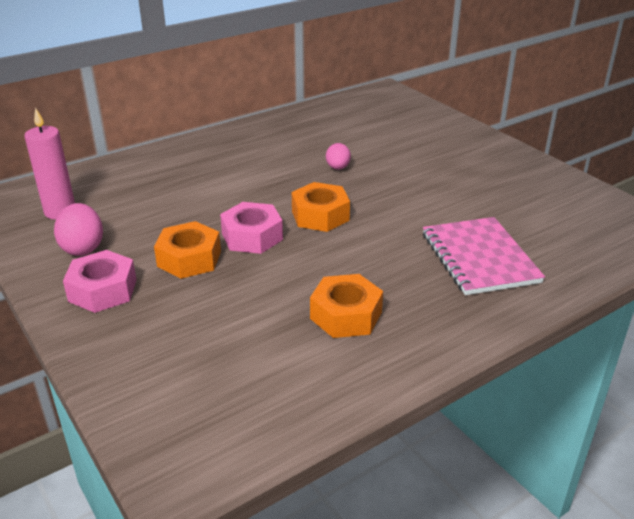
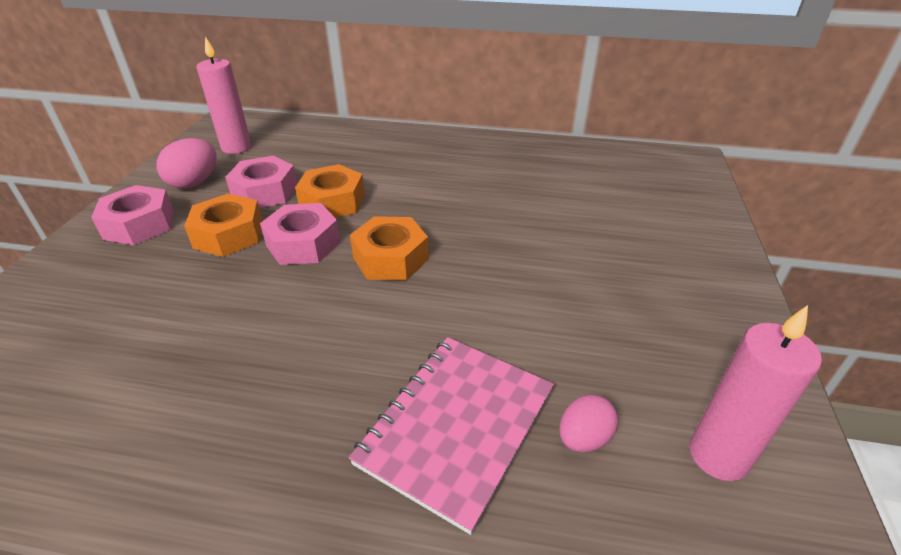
camera: 45 degrees right, 5 degrees up
(157, 225) = (265, 192): none -> pink nut
(338, 168) = (493, 218): pink egg -> pink egg (583, 438)
(346, 315) = (217, 384): orange nut -> orange nut (332, 202)
(575, 208) = (718, 455): none -> pink candle

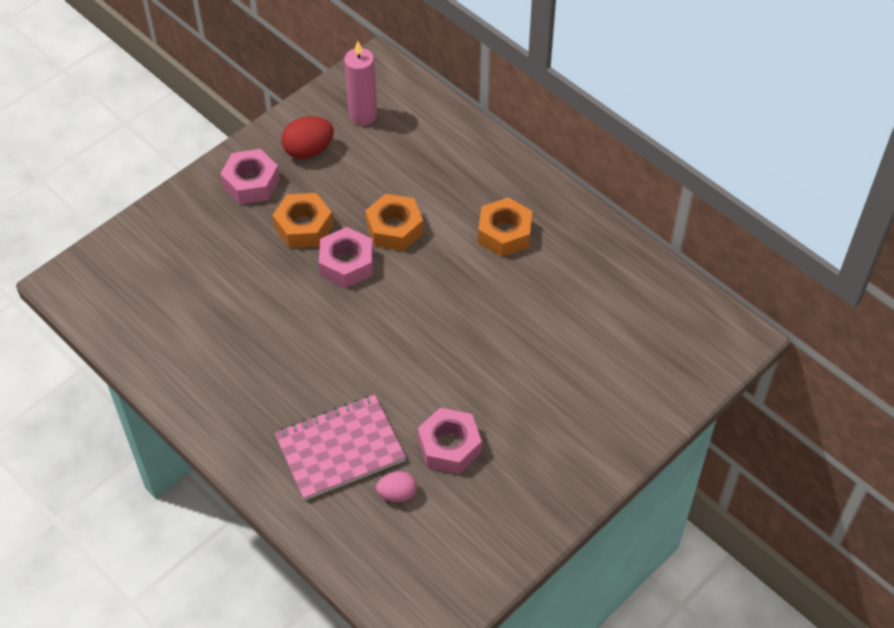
camera: 35 degrees right, 15 degrees up
(194, 183) = (308, 150): pink egg -> red egg
(265, 192) = (353, 189): pink nut -> pink nut (449, 446)
(390, 258) = (394, 310): orange nut -> orange nut (504, 233)
(718, 455) = (455, 544): pink candle -> none

